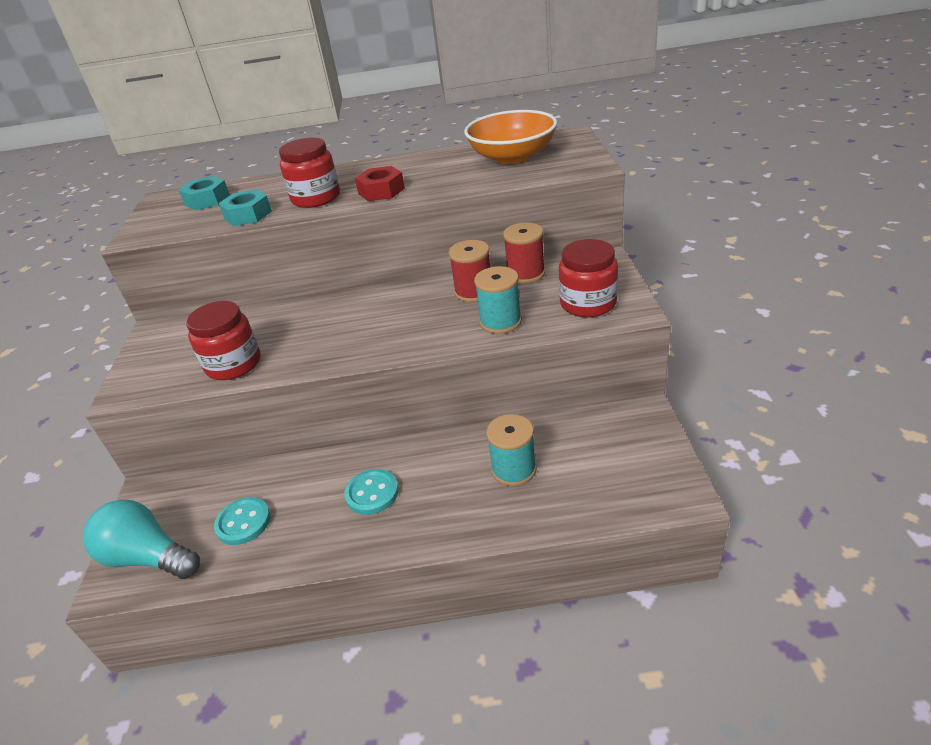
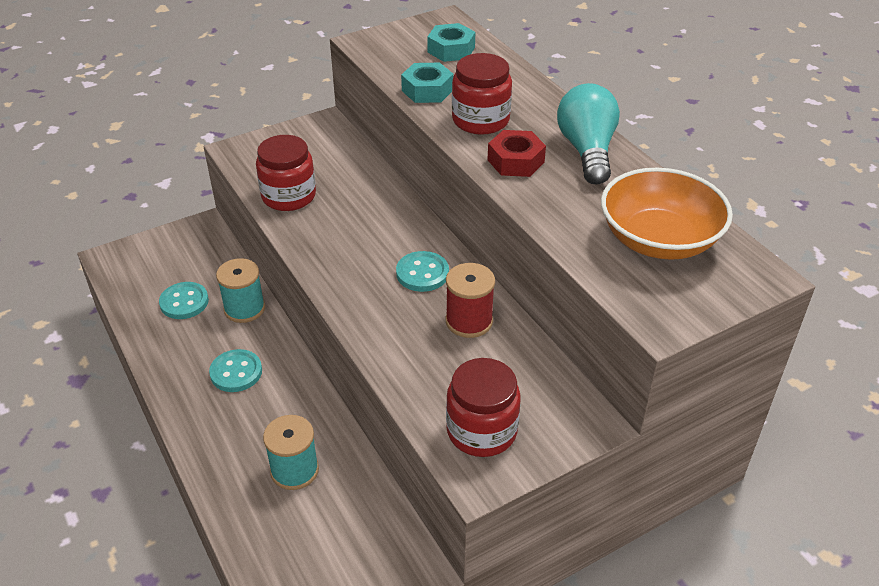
camera: 60 degrees right, 5 degrees up
(148, 557) = (138, 264): turquoise light bulb -> turquoise light bulb (587, 150)
(404, 305) = (422, 273): none -> turquoise button
(500, 322) = (417, 362): turquoise spool -> turquoise spool (244, 309)
(526, 274) = (526, 355): red spool -> none

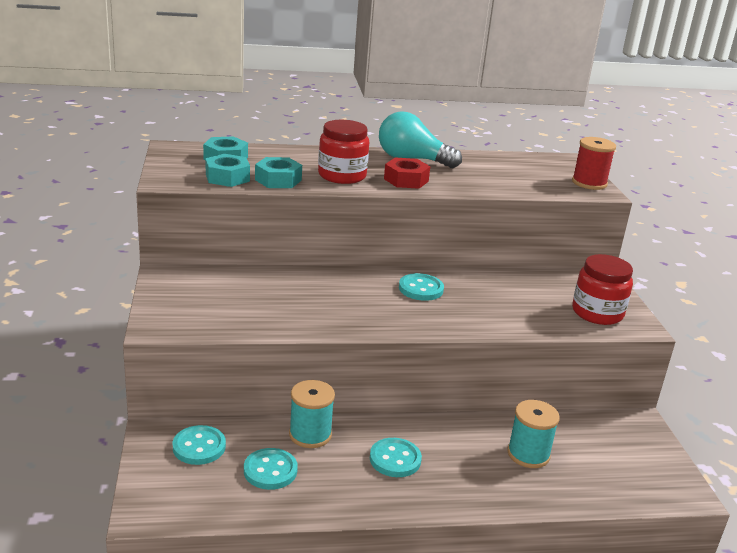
camera: 70 degrees left, 15 degrees down
(196, 254) = (199, 447): none -> turquoise button
(289, 196) = (265, 318): red jar -> none
(404, 65) = (227, 177): none -> turquoise nut
(469, 321) = (486, 287): red spool -> red spool (589, 183)
(659, 239) = (522, 170): orange bowl -> none

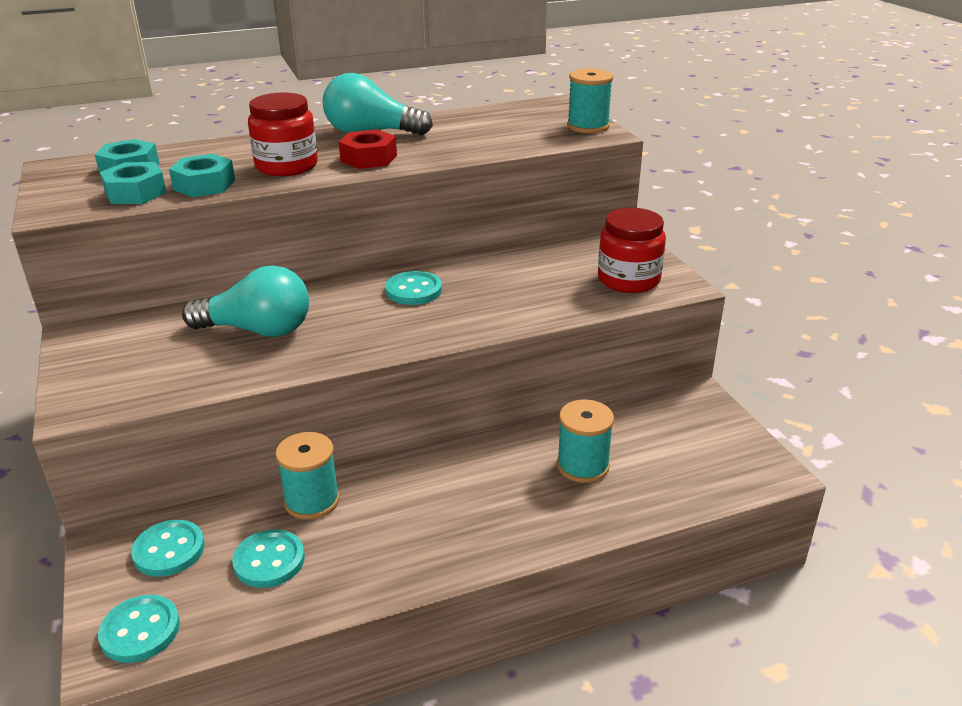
camera: 10 degrees left, 5 degrees up
(296, 296) = (258, 330): none -> turquoise light bulb
(395, 459) = (425, 509): turquoise button -> turquoise button (140, 631)
(589, 183) = (588, 126): red spool -> turquoise spool

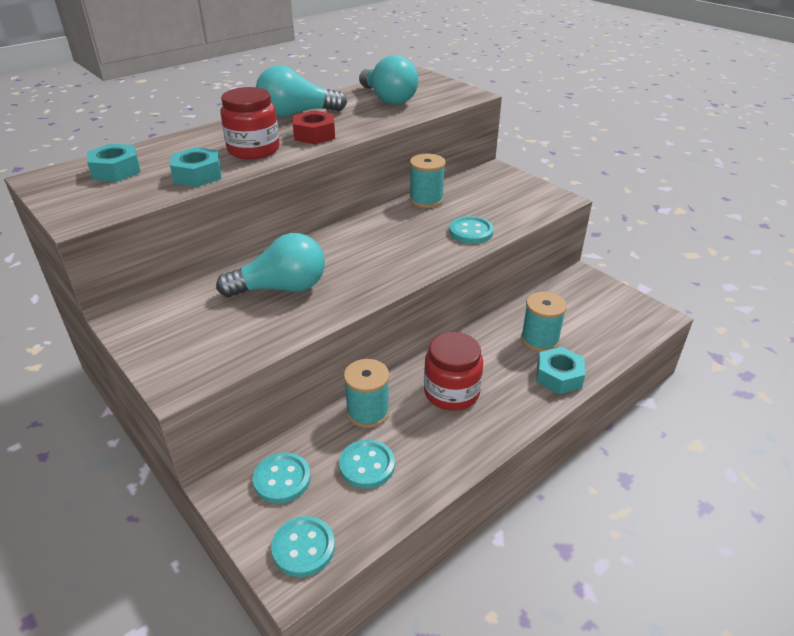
camera: 20 degrees left, 5 degrees up
(135, 193) = (142, 190): turquoise nut -> turquoise nut (558, 376)
(414, 290) = (378, 235): turquoise button -> turquoise button (471, 232)
(494, 128) = (388, 99): none -> turquoise light bulb
(588, 126) = (455, 90): turquoise spool -> turquoise spool (426, 200)
(628, 280) = (523, 200): red jar -> red jar (451, 392)

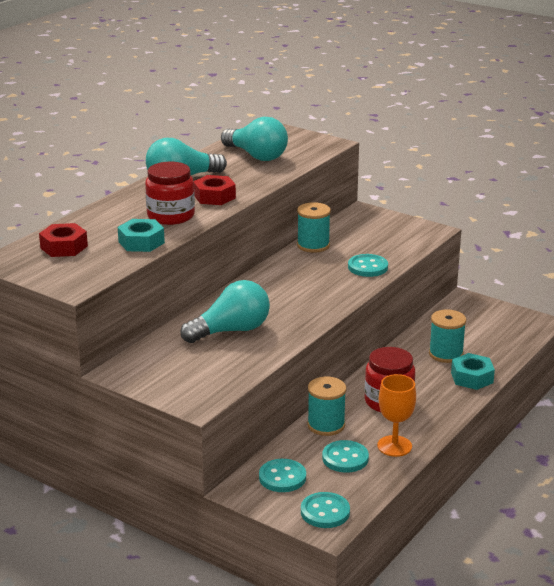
camera: 15 degrees left, 10 degrees down
(116, 170) = (64, 247): turquoise nut -> red nut
(432, 459) = (394, 446): none -> orange goblet

